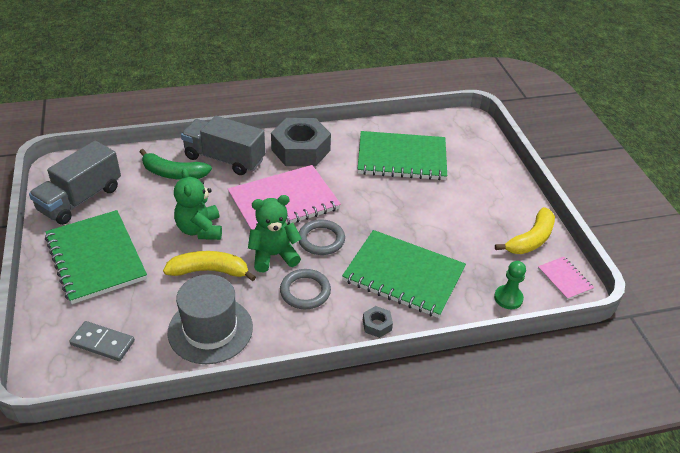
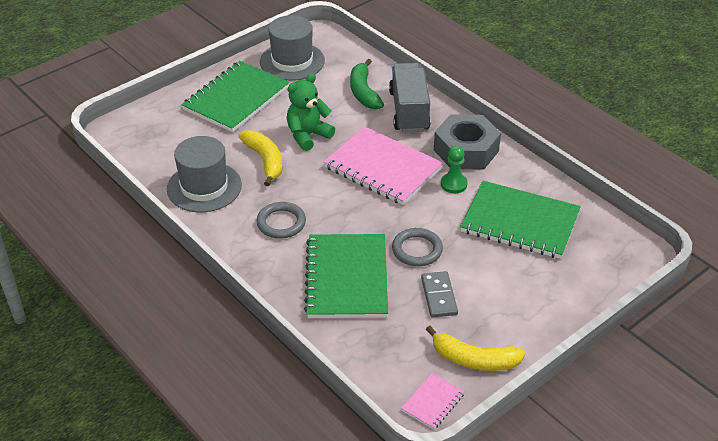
camera: 65 degrees right, 0 degrees up
(80, 199) = (292, 61): grey truck -> grey hat
(103, 343) = (158, 140): grey domino -> grey domino (439, 296)
(274, 255) = (310, 188): green teddy bear -> none
(321, 240) = (352, 209): grey ring -> grey ring (417, 250)
(377, 325) = (272, 280): grey nut -> none
(402, 158) = (520, 222): green notebook -> green notebook turned 45 degrees counterclockwise
(508, 298) = (371, 363): green pawn -> green pawn (453, 184)

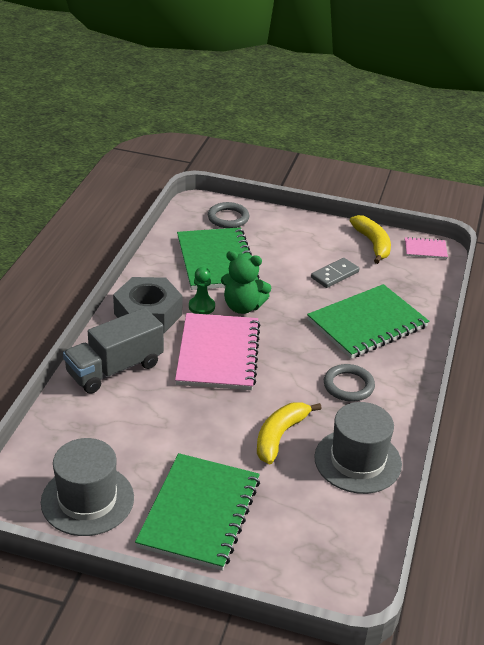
camera: 125 degrees left, 5 degrees down
(236, 98) = (199, 513): green notebook -> green notebook turned 75 degrees counterclockwise
(308, 135) = (214, 423): green teddy bear -> green teddy bear (243, 307)
(364, 92) = (106, 413): green banana -> none
(417, 250) = (299, 300): grey ring -> grey ring (228, 218)

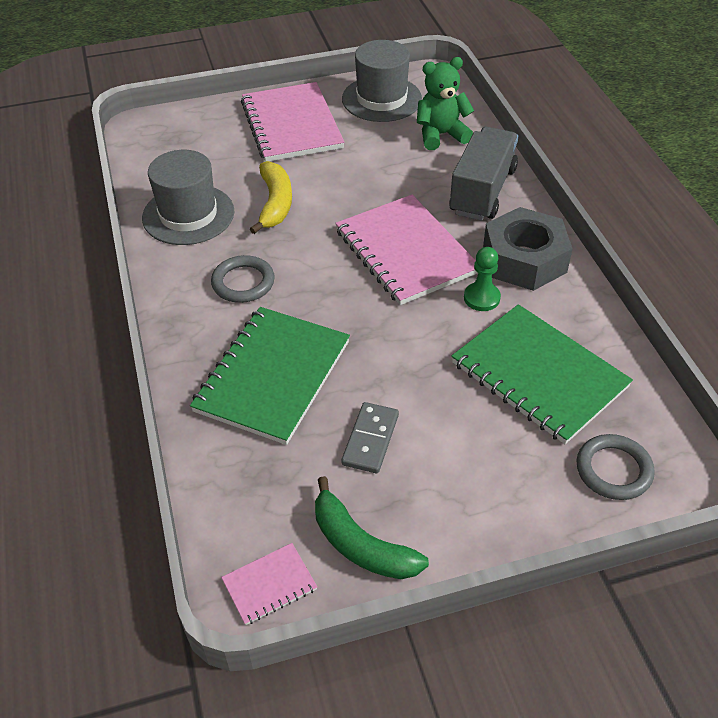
camera: 150 degrees right, 10 degrees up
(199, 513) = (291, 125): green notebook -> pink notebook
(243, 307) = (438, 322): green teddy bear -> green teddy bear (441, 135)
(372, 244) = (361, 545): yellow banana -> green banana

